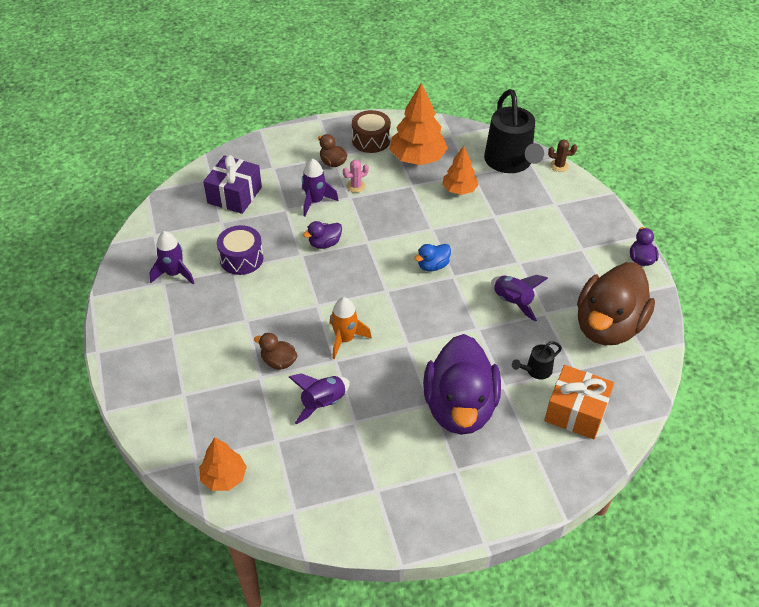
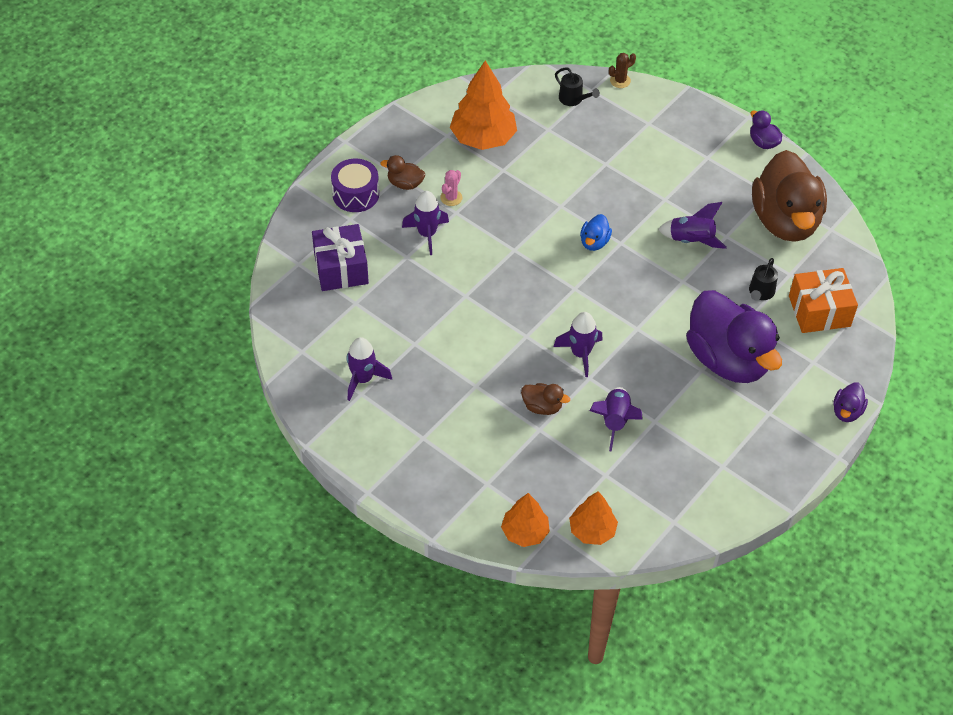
camera: 35 degrees left, 5 degrees up
(241, 259) = (413, 329): purple drum -> purple drum (355, 194)
(278, 362) = (542, 407): brown duck -> brown duck turned 150 degrees counterclockwise
(324, 243) = (477, 272): purple duck -> purple duck (847, 411)
(345, 339) = (580, 354): orange rocket -> purple rocket
(371, 140) = (420, 140): brown drum -> none
(459, 190) = (551, 152): orange tree -> orange tree (525, 532)
(510, 163) = (573, 99): black watering can -> black watering can, size x0.44

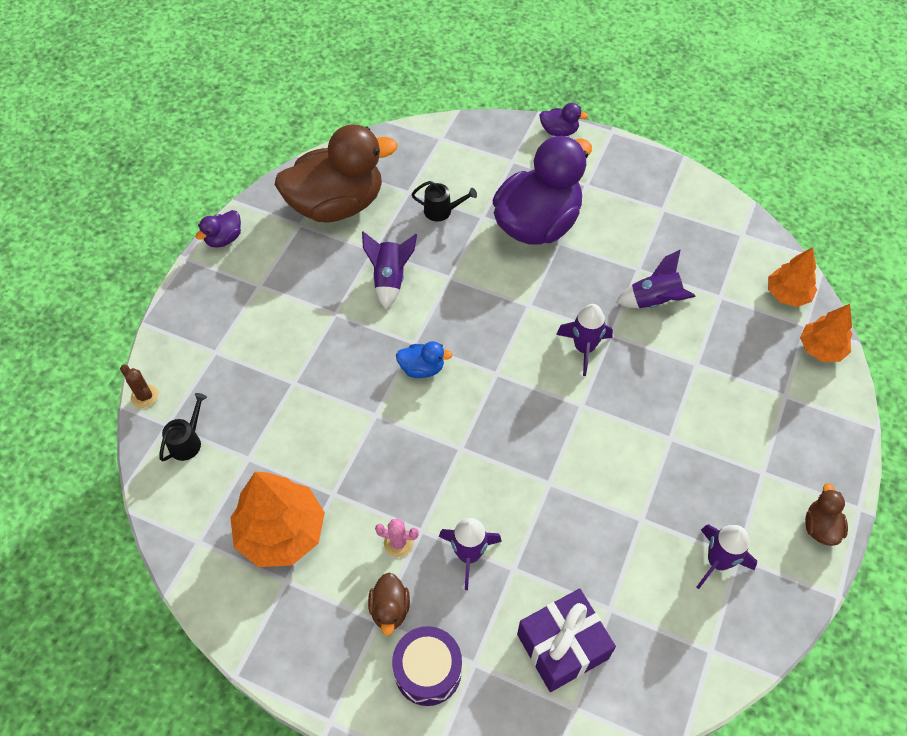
camera: 105 degrees left, 5 degrees up
(542, 407) = (667, 368): brown duck -> brown duck (820, 527)
(819, 311) = (448, 164): orange gift -> none

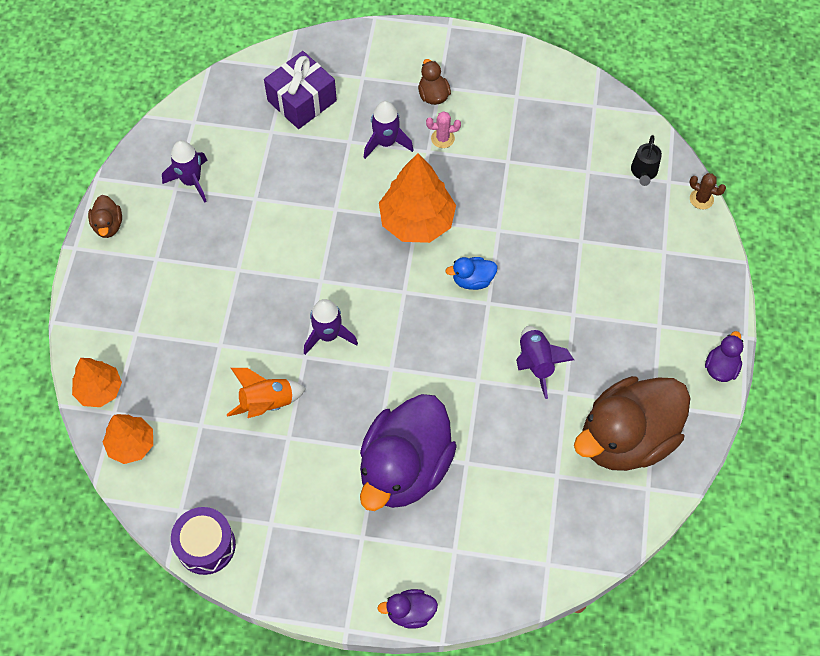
camera: 165 degrees right, 5 degrees up
(281, 532) = (535, 125): orange tree -> orange tree (417, 221)
(428, 670) = (393, 66): purple drum -> purple drum (206, 545)
(442, 211) = (511, 459): black watering can -> none
(654, 301) = (267, 403): purple rocket -> orange rocket

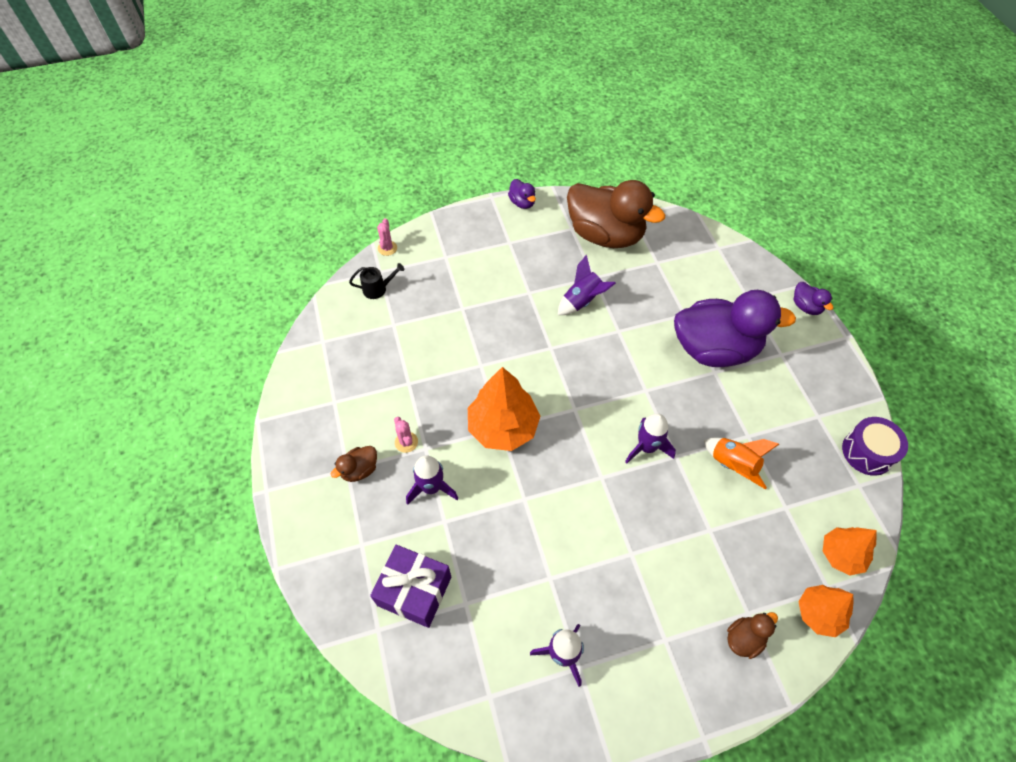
camera: 115 degrees left, 5 degrees down
(108, 225) = (659, 716): brown duck -> brown duck (744, 638)
(472, 280) = (537, 365): blue duck -> none
(701, 199) = (387, 248): brown cactus -> pink cactus
(721, 367) = (522, 203): purple duck -> purple duck turned 120 degrees counterclockwise

